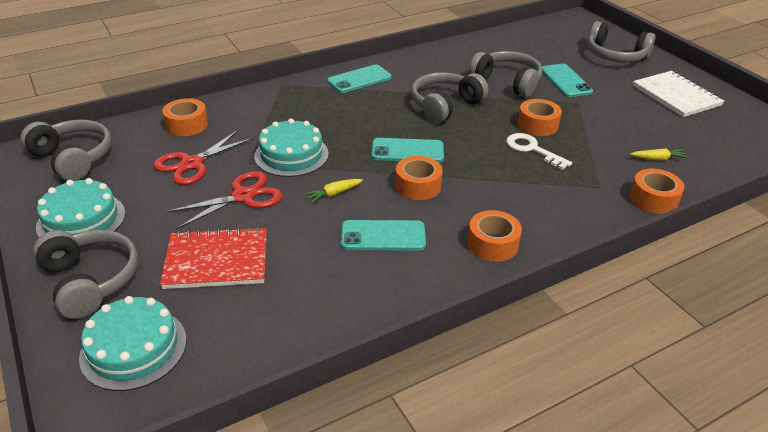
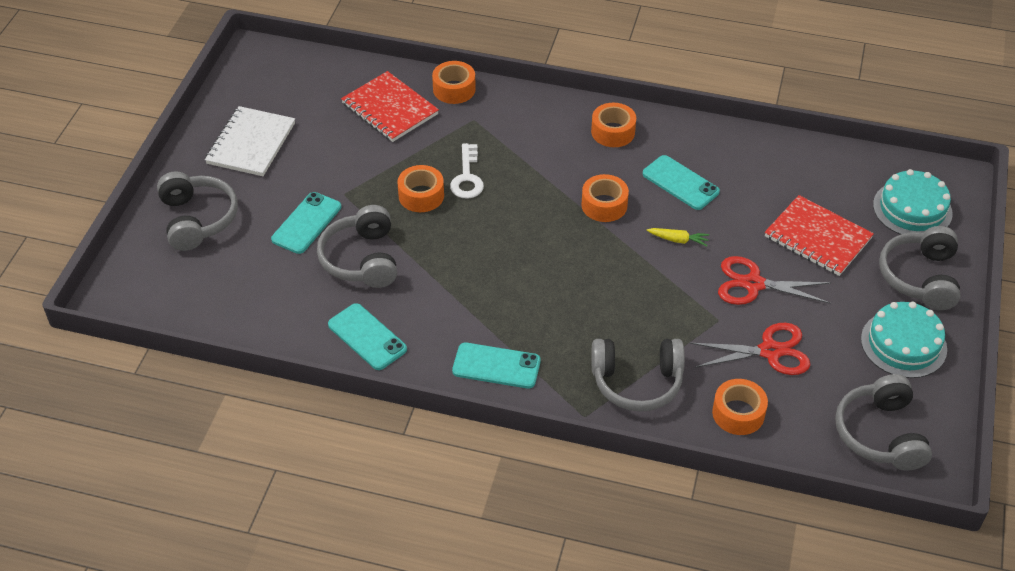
camera: 135 degrees left, 10 degrees up
(291, 155) = (672, 304): turquoise cake -> none
(407, 151) = (569, 242): turquoise phone -> turquoise phone (367, 337)
(445, 106) = (465, 270): grey headphones -> grey headphones (637, 382)
(658, 159) = (389, 109): yellow carrot -> red notebook

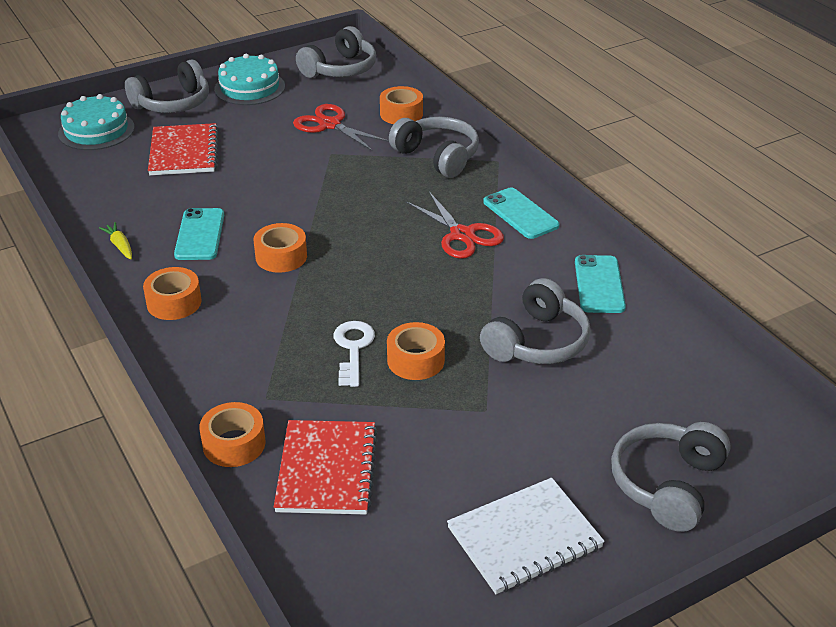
camera: 135 degrees left, 10 degrees down
(306, 223) = (554, 405): turquoise phone -> none
(467, 177) = (353, 348): white key -> white key turned 45 degrees counterclockwise
(678, 240) = (272, 204): yellow carrot -> yellow carrot (120, 246)
(753, 284) = (273, 156): red scissors -> red scissors (462, 235)

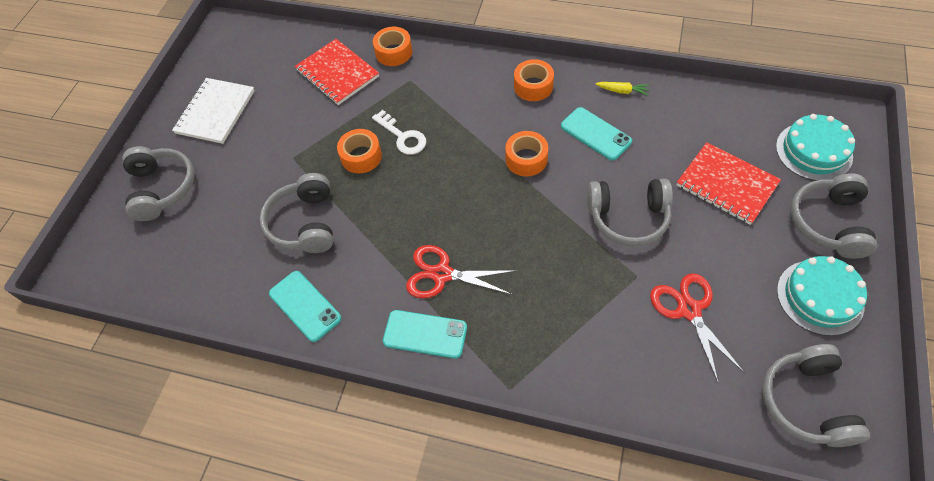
camera: 140 degrees right, 20 degrees up
(330, 125) = (689, 309): red scissors -> red scissors turned 105 degrees counterclockwise
(401, 114) = (661, 381): orange tape -> none
(437, 156) = (560, 348): grey headphones -> grey headphones (628, 217)

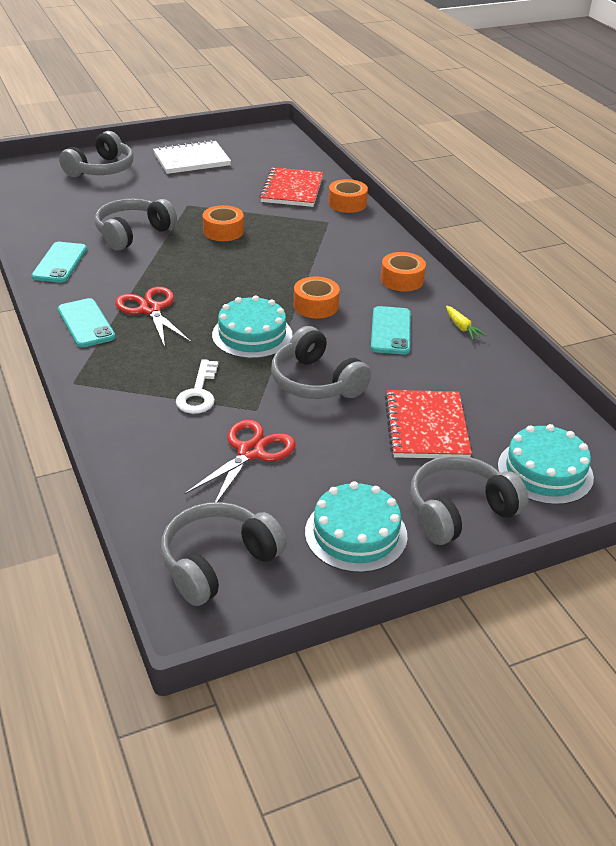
camera: 45 degrees right, 20 degrees down
(403, 136) = (266, 241): white key -> white key (198, 393)
(535, 223) = (252, 335): none -> turquoise cake

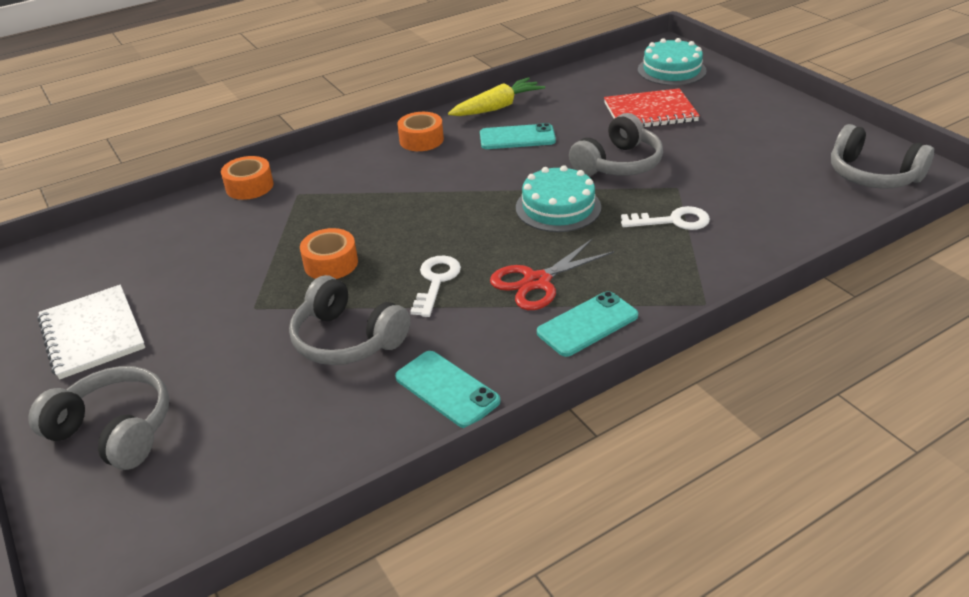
camera: 95 degrees left, 0 degrees up
(60, 263) = (447, 389): turquoise phone -> turquoise phone turned 45 degrees clockwise
(177, 269) = (436, 281): none -> white key
(251, 452) = (737, 181): red scissors -> none
(292, 189) = (208, 229): red notebook -> none
(316, 306) = (487, 179): orange tape -> none
(356, 534) = (793, 127): turquoise cake -> none
(460, 511) = (737, 95): grey headphones -> none
(462, 327) = (497, 107): yellow carrot -> yellow carrot, size x1.91

